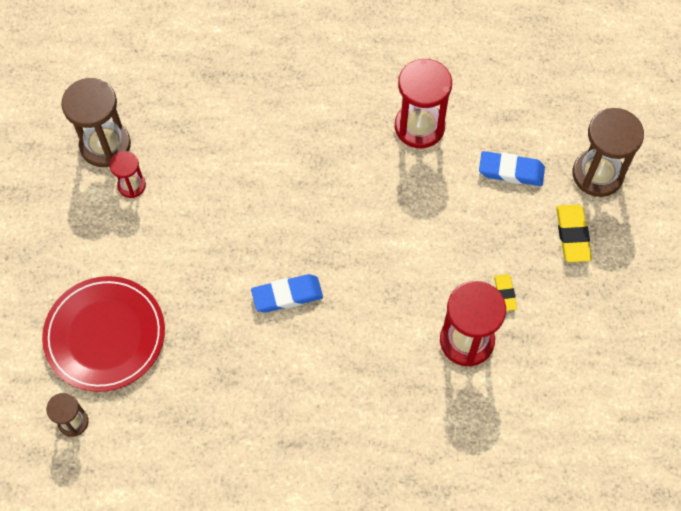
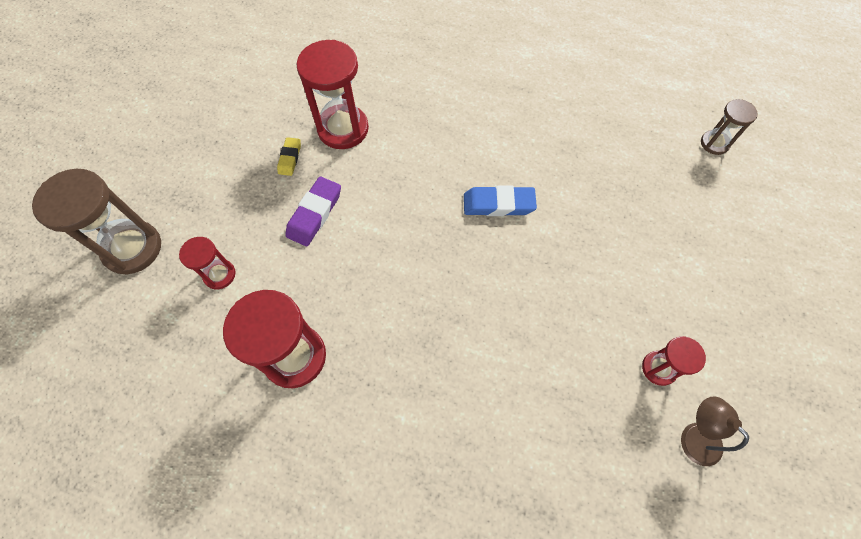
camera: 165 degrees left, 0 degrees up
(105, 145) = (693, 436): brown hourglass -> brown lamp
(105, 335) = (687, 209): red plate -> none
(455, 243) = (314, 214): none -> purple eraser
(511, 171) = (219, 275): blue eraser -> red hourglass
(572, 235) = (197, 194): yellow eraser -> none

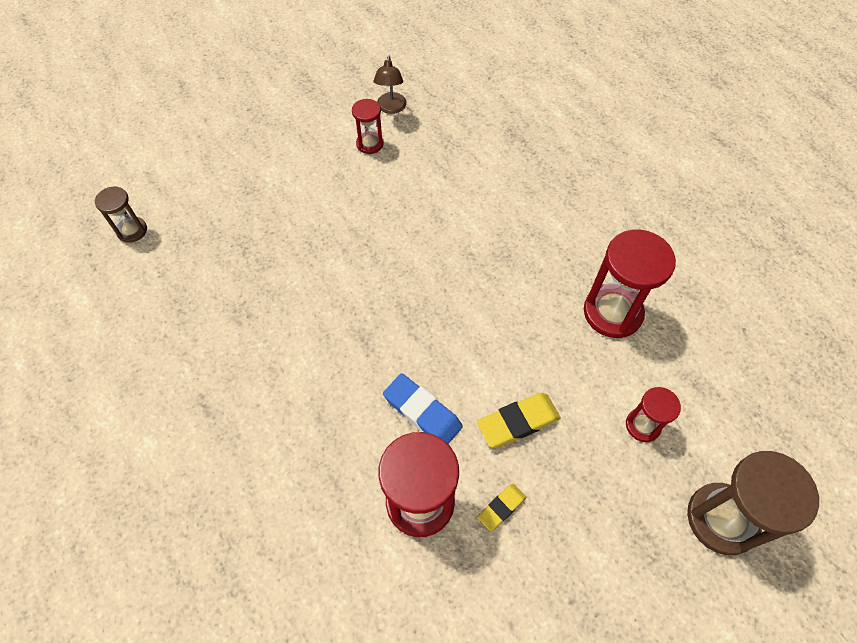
camera: 140 degrees left, 5 degrees down
(314, 214) = (518, 422): purple eraser -> yellow eraser
(498, 204) = (353, 311): blue eraser -> blue eraser (422, 412)

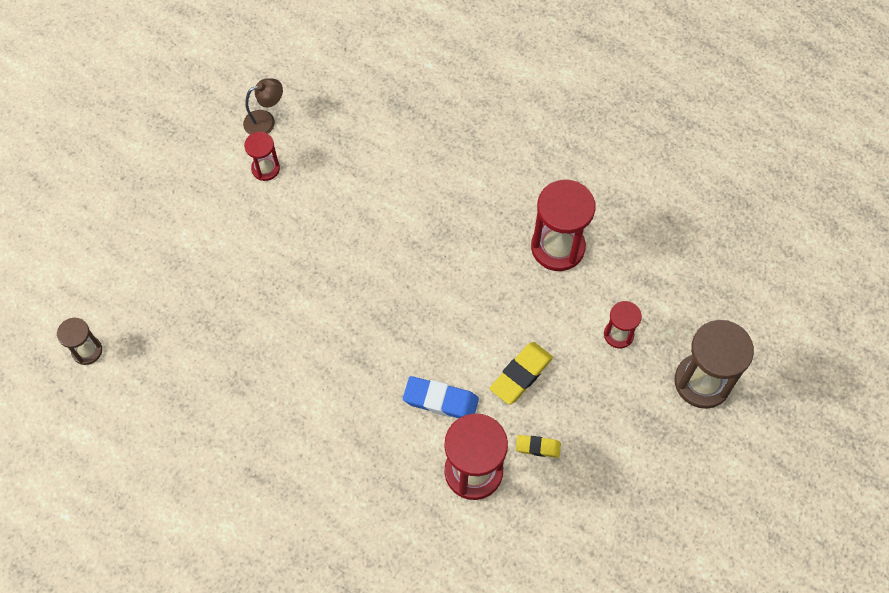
camera: 25 degrees left, 5 degrees up
(391, 108) = (266, 121): brown lamp -> brown lamp turned 90 degrees counterclockwise
(501, 508) = (538, 447): yellow eraser -> yellow eraser turned 75 degrees clockwise

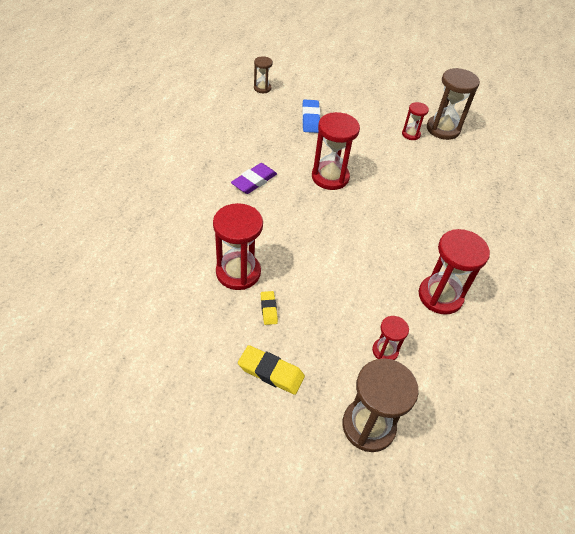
camera: 70 degrees right, 15 degrees down
(266, 121) = (443, 129): brown lamp -> brown hourglass
(310, 414) = (254, 181): none -> purple eraser
(327, 308) = (330, 177): none -> red hourglass
(440, 401) = (286, 245): blue eraser -> blue eraser (310, 119)
(521, 375) = (323, 289): yellow eraser -> yellow eraser (271, 372)

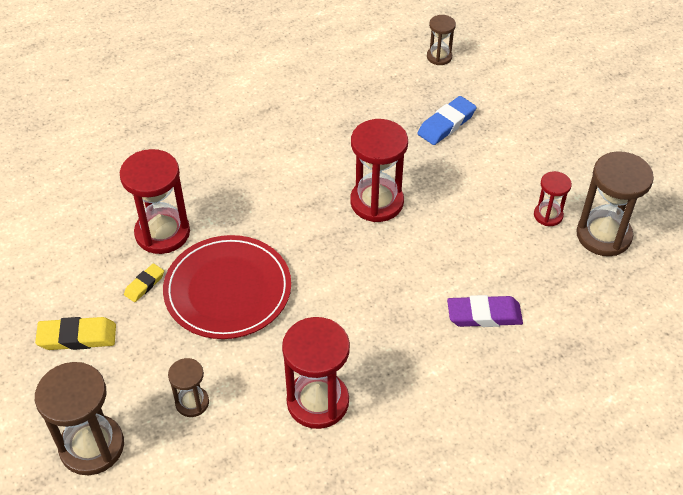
camera: 50 degrees right, 0 degrees up
(254, 181) = (292, 156): purple eraser -> purple eraser (484, 315)
(271, 372) = (77, 337): yellow eraser -> yellow eraser turned 75 degrees counterclockwise
(319, 276) = (228, 290): none -> red plate
(385, 351) = (192, 402): red hourglass -> brown hourglass

